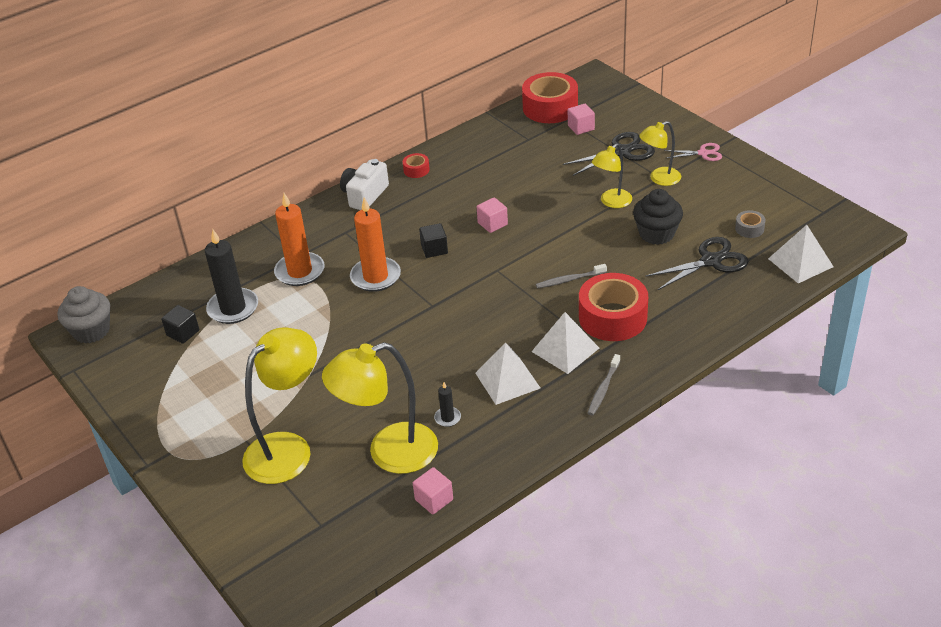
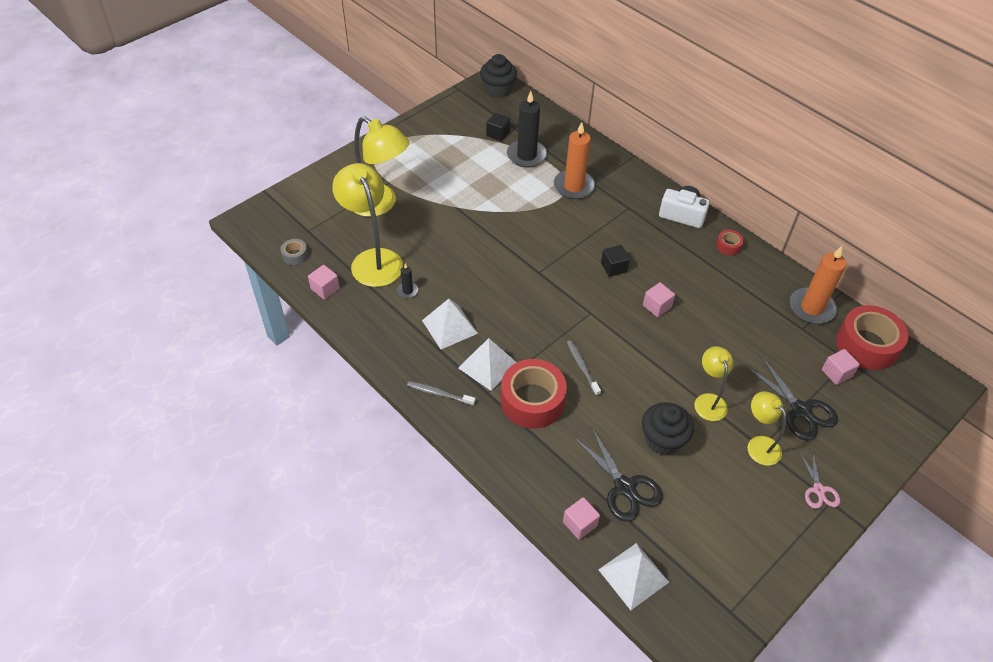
camera: 80 degrees right, 10 degrees up
(91, 331) = (498, 90): grey cupcake -> black cupcake
(375, 277) = (572, 232): orange candle -> orange candle (811, 308)
(611, 202) = (708, 401): yellow lamp -> yellow lamp turned 45 degrees clockwise
(749, 229) = (685, 528): grey tape -> grey tape (295, 255)
(753, 292) = (579, 524): none -> pink cube

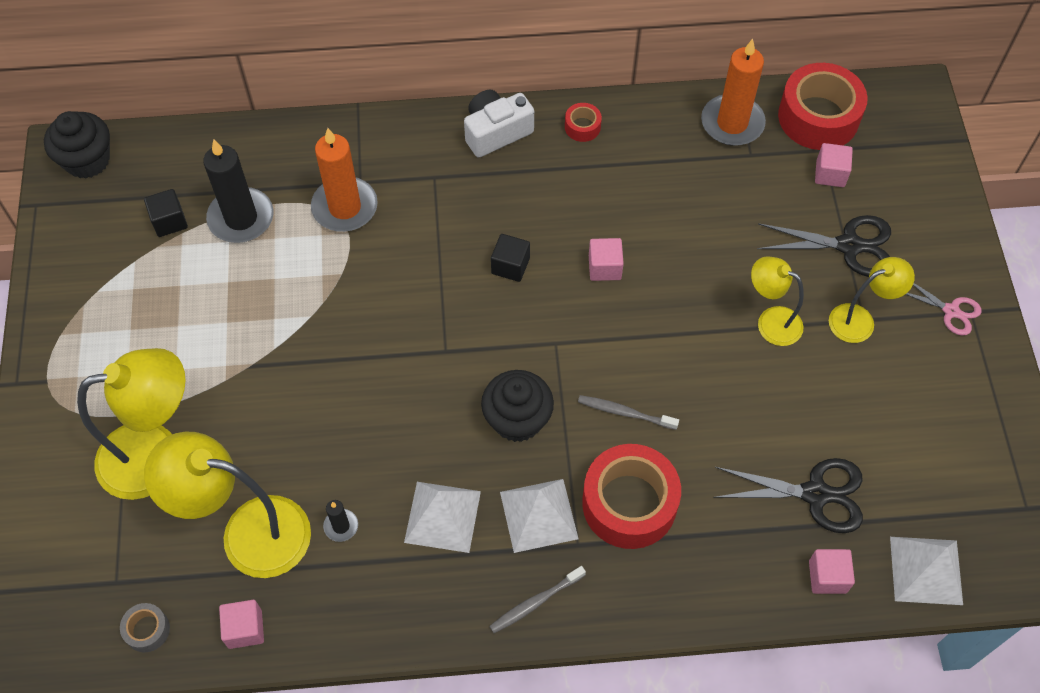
camera: 50 degrees left, 10 degrees up
(663, 439) = (785, 407): black cupcake -> black cupcake (517, 419)
(759, 445) = (860, 320): yellow lamp -> yellow lamp turned 150 degrees clockwise

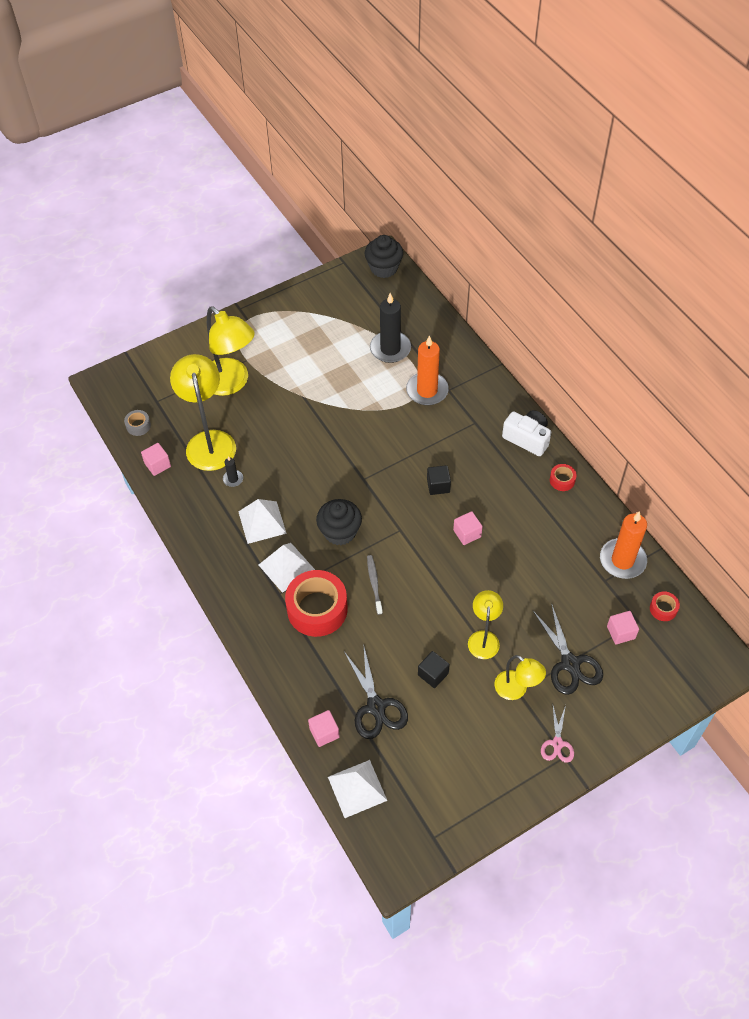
camera: 65 degrees right, 5 degrees down
(169, 221) = (368, 320): black cube -> black cube (433, 674)
(535, 602) = (234, 587): grey toothbrush -> none
(818, 117) = (663, 609): red tape -> red tape, size x0.45

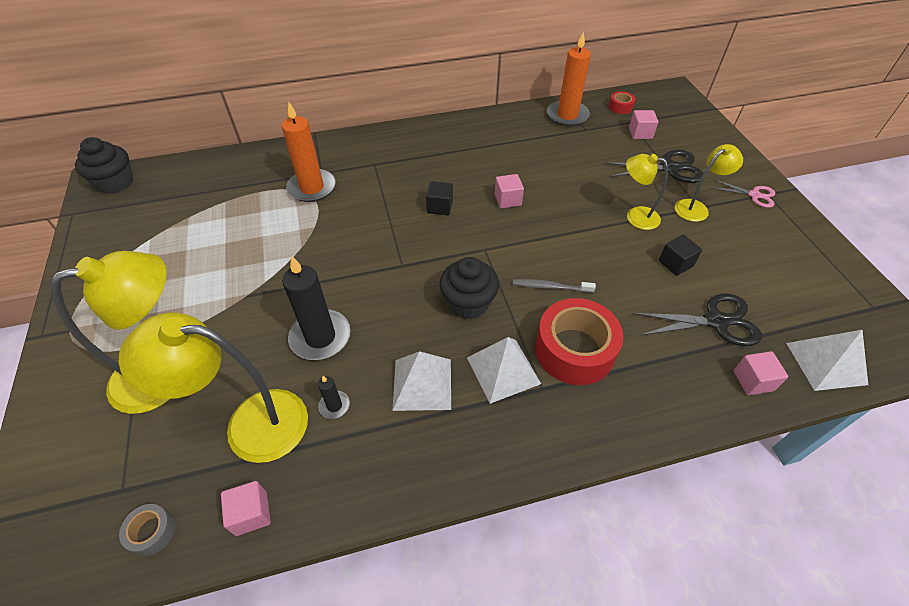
camera: 75 degrees left, 5 degrees down
(390, 349) = (234, 203): black candle -> black candle (320, 337)
(527, 438) = (413, 136): white camera -> none
(562, 480) = (470, 127): red tape -> none

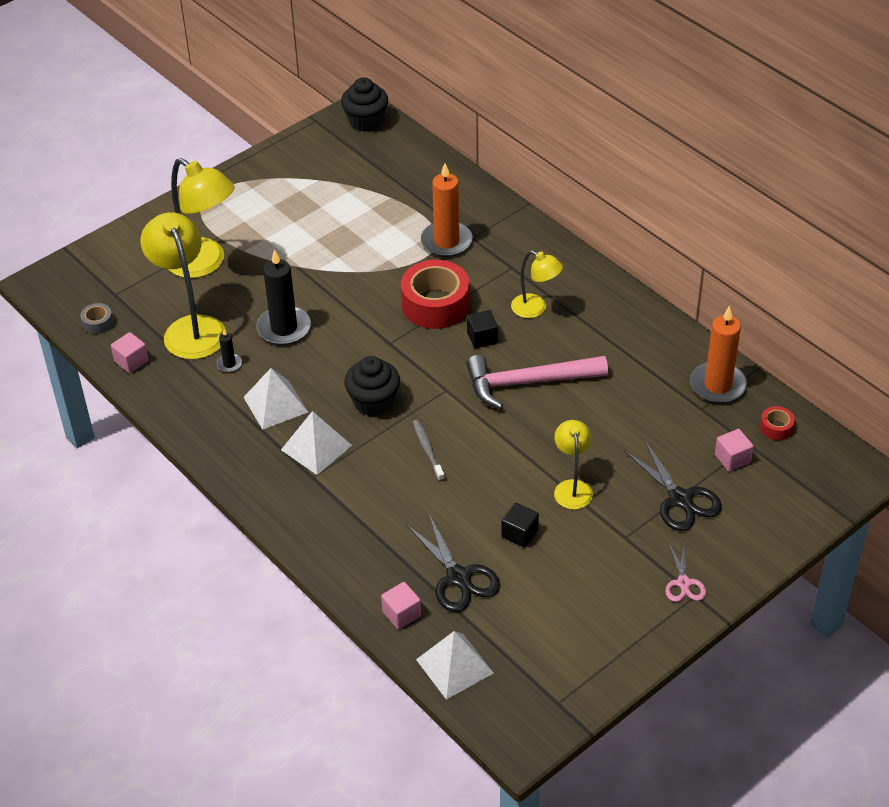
camera: 65 degrees right, 5 degrees down
(507, 200) = (528, 383): pink cube -> pink hammer
(574, 350) = (364, 486): red tape -> red tape (435, 304)
(696, 207) = (623, 535): yellow lamp -> yellow lamp (535, 309)

